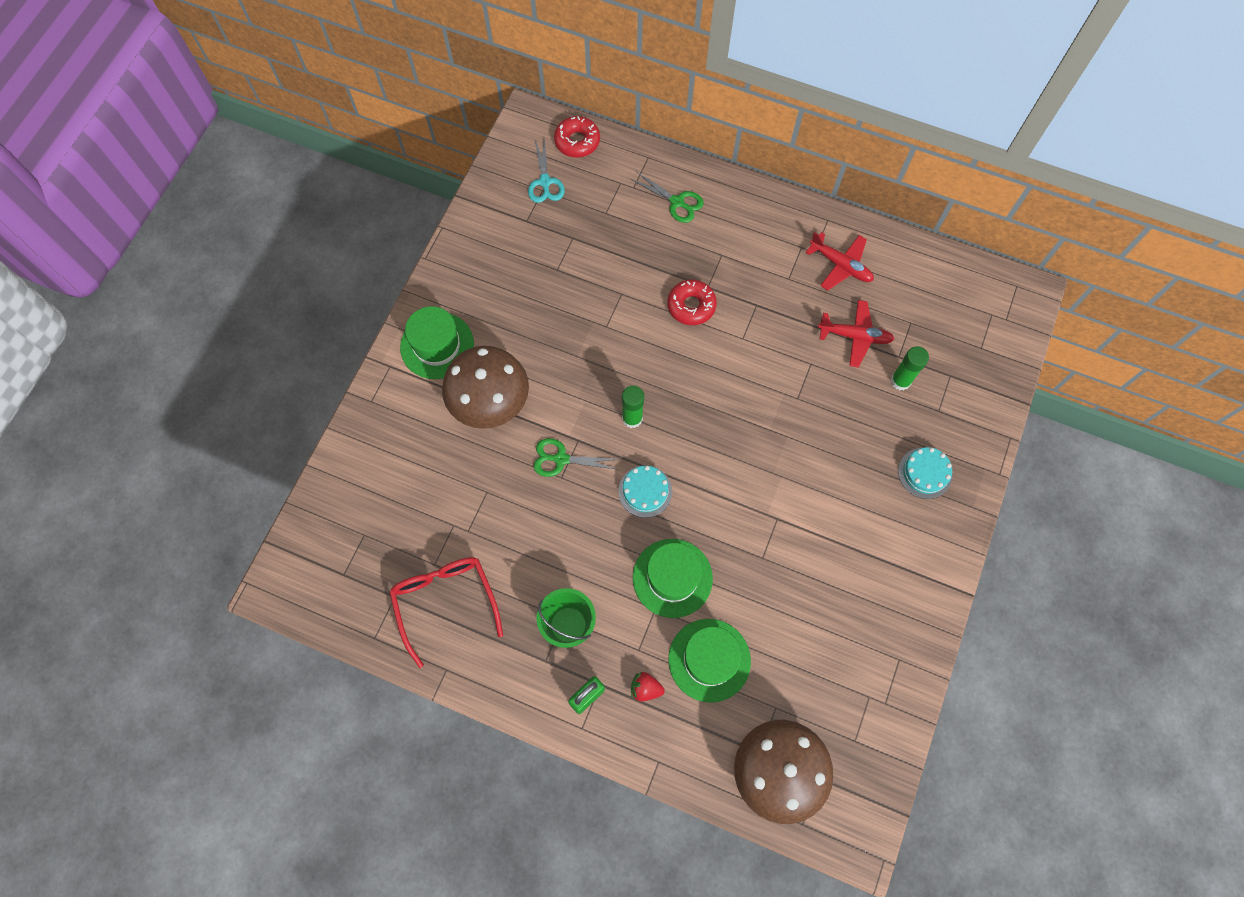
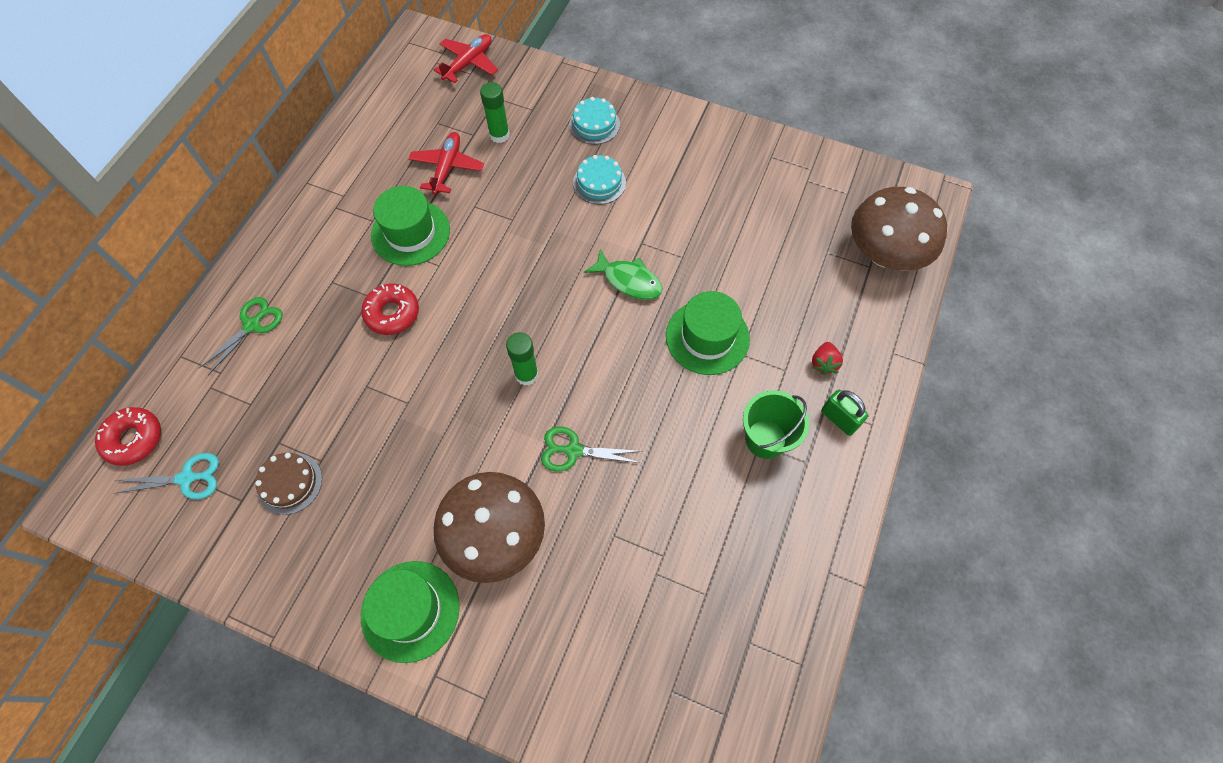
camera: 90 degrees left, 5 degrees down
(445, 602) = (751, 578): red glasses -> none
(539, 251) = (290, 483): none -> brown cake
(561, 459) = (573, 450): green scissors -> green scissors turned 90 degrees clockwise
(645, 491) = (612, 362): turquoise cake -> turquoise cake (599, 183)
(709, 660) = (788, 306): green hat -> green hat (410, 233)
(732, 506) = (629, 280): none -> green fish
(841, 265) = (364, 174): red plane -> red plane (469, 63)

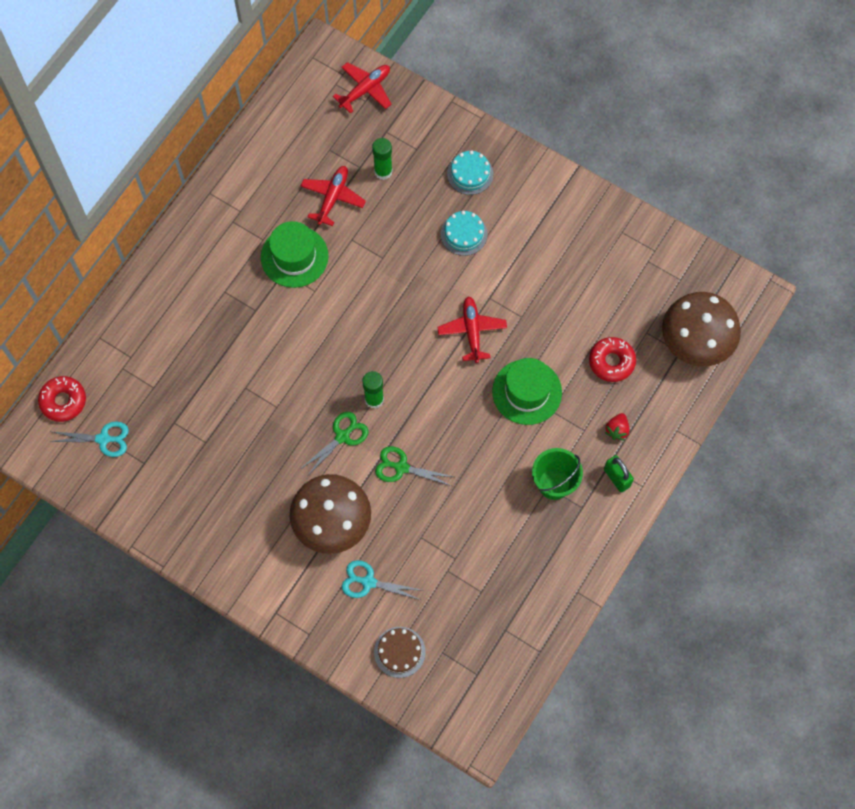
camera: 10 degrees right, 5 degrees up
(252, 325) = (158, 320): green scissors -> green scissors (342, 436)
(290, 483) = (181, 456): brown cake -> brown cake (399, 652)
(392, 313) = (272, 328): red donut -> red donut (611, 362)
(410, 610) = (263, 565): green hat -> none
(555, 608) = (368, 582): none -> turquoise scissors
(629, 280) = (472, 331): green fish -> red plane

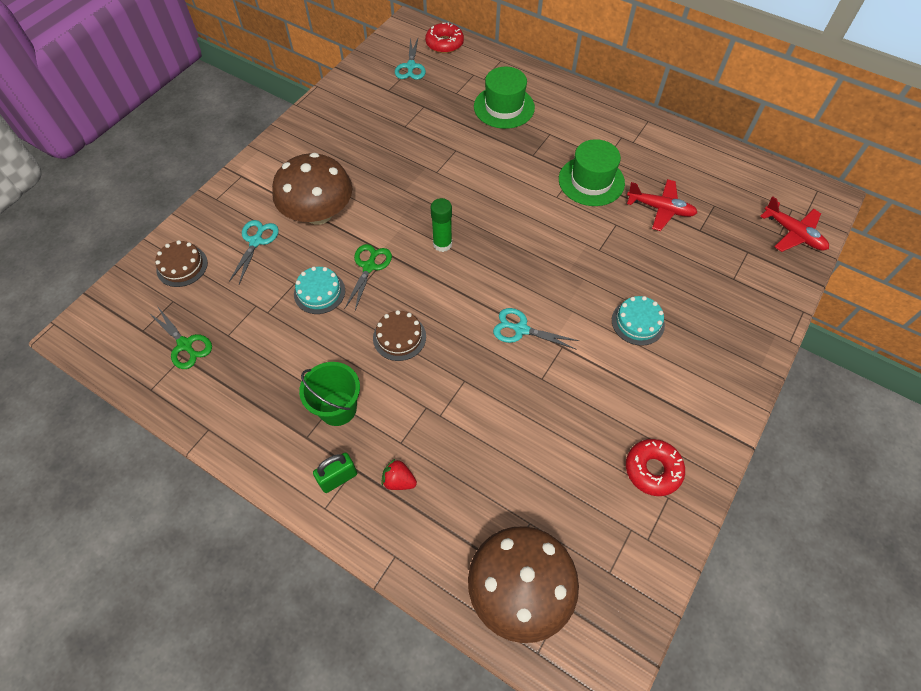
camera: 90 degrees right, 10 degrees down
(342, 436) = (404, 220): green scissors -> green scissors (185, 345)
(383, 171) = (699, 249): green glue stick -> none
(470, 174) = (714, 329): turquoise cake -> turquoise cake (319, 292)
(472, 331) = (521, 329): red plane -> turquoise scissors
(481, 435) = (399, 337): none -> brown cake
(527, 392) = (449, 382): green hat -> green hat (504, 107)
(611, 362) = (488, 477): red donut -> red donut (652, 470)

